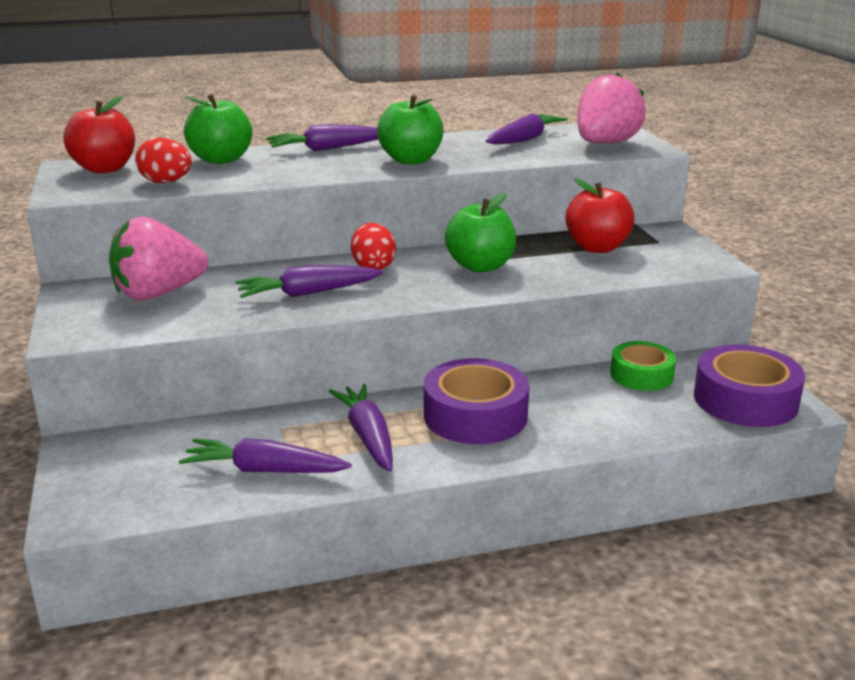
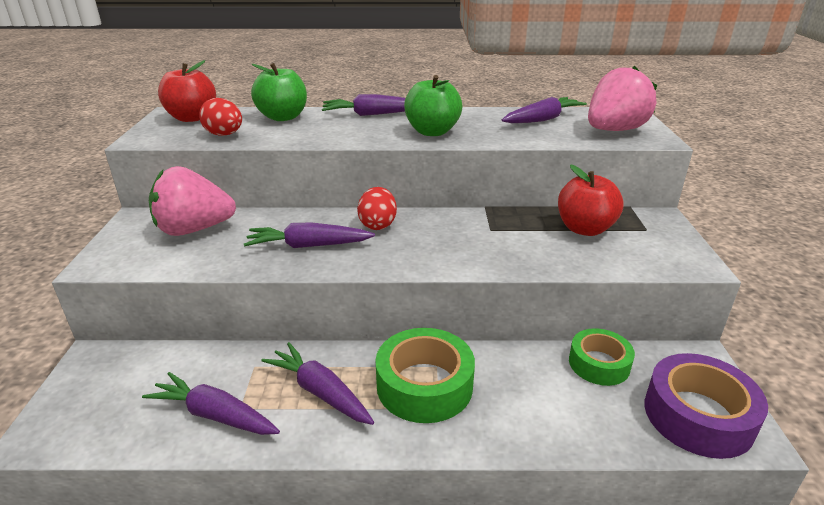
camera: 15 degrees right, 5 degrees up
(367, 436) = (320, 392): purple carrot -> purple carrot turned 45 degrees counterclockwise
(475, 415) = (424, 385): purple tape -> green tape
(480, 266) = (469, 236): green apple -> none

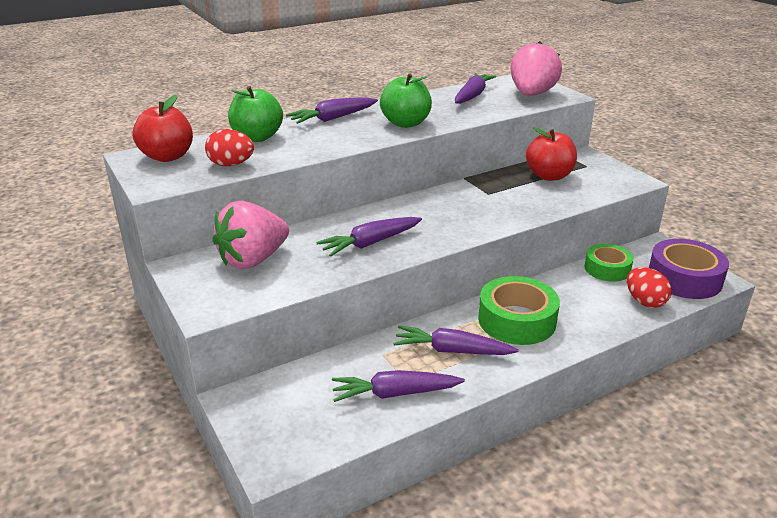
camera: 30 degrees left, 0 degrees up
(377, 225) = (402, 213): red egg -> red egg (644, 301)

